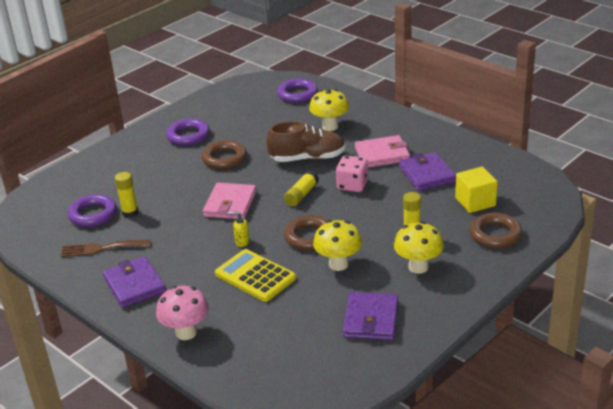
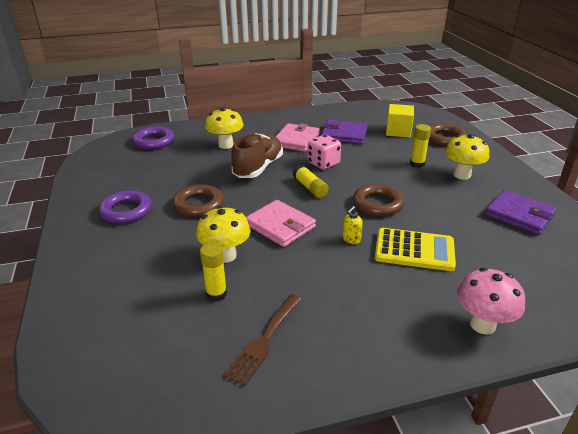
camera: 60 degrees left, 0 degrees up
(93, 214) = (183, 325): purple ring -> none
(134, 285) = (364, 336): purple wallet -> none
(255, 276) = (414, 250): yellow calculator -> yellow calculator turned 150 degrees counterclockwise
(338, 264) = (431, 204): yellow mushroom -> yellow mushroom (225, 255)

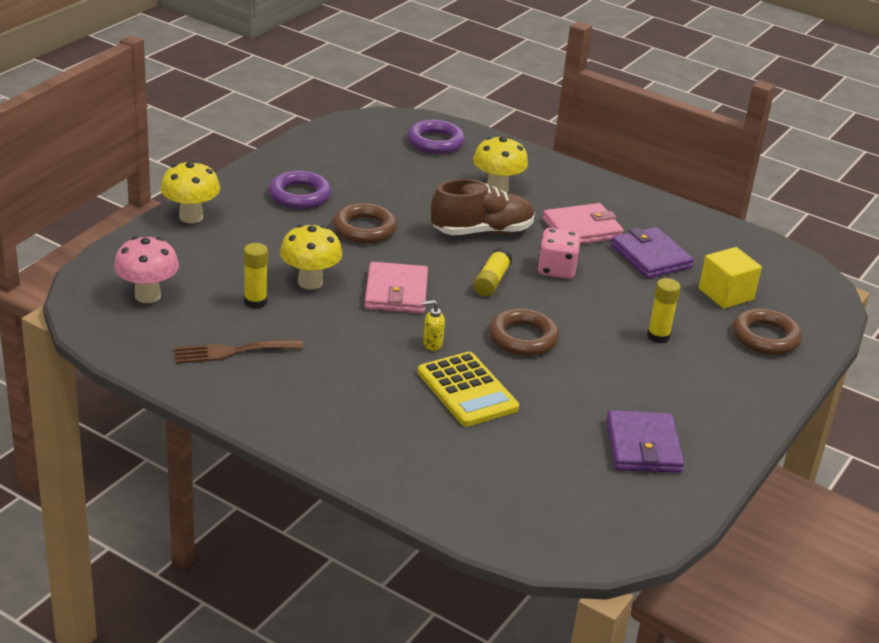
camera: 45 degrees right, 0 degrees up
(462, 175) = (681, 379): yellow mushroom -> yellow mushroom (191, 217)
(482, 324) = (399, 466): pink mushroom -> pink mushroom (147, 295)

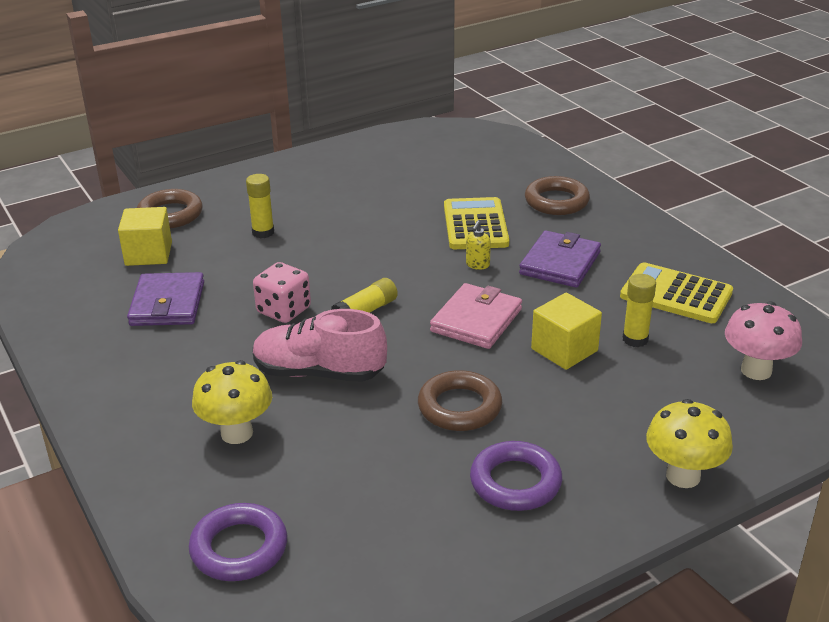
camera: 150 degrees left, 0 degrees up
(232, 351) = (676, 294): brown fork -> yellow calculator
(310, 282) = (564, 350): yellow mushroom -> yellow cube
(432, 344) = (477, 265): yellow soap dispenser -> yellow soap dispenser turned 90 degrees clockwise
(482, 231) = (319, 373): brown shoe -> pink shoe
(523, 338) = (387, 254): brown ring -> brown ring (556, 201)
(582, 229) = (199, 352): pink wallet -> none
(643, 446) = (372, 168): purple wallet -> purple wallet (560, 263)

